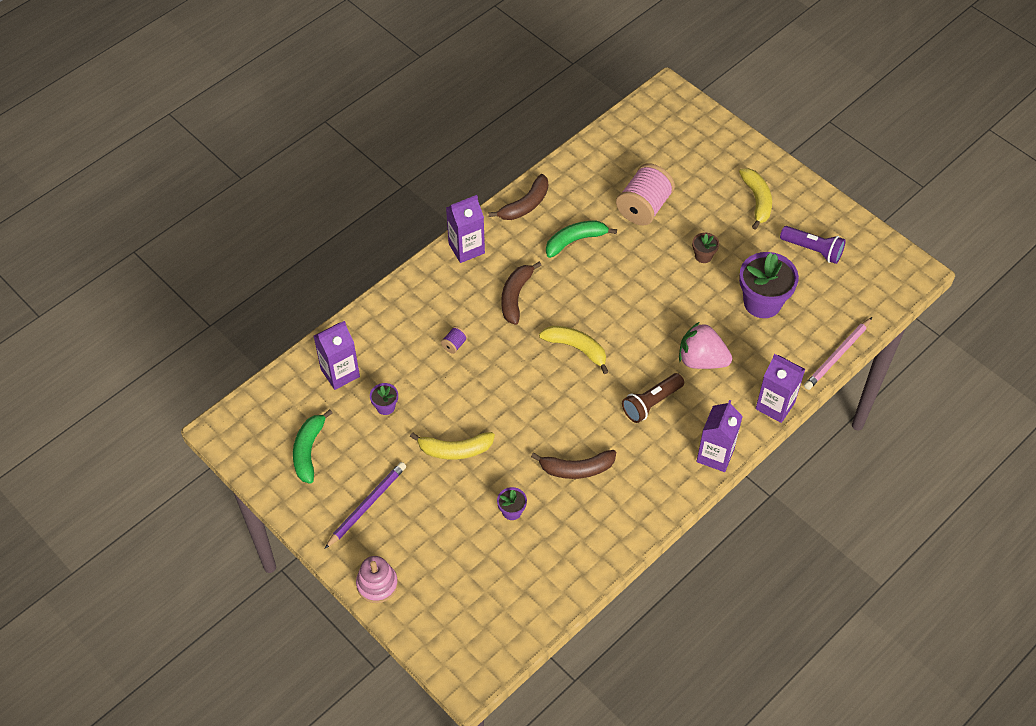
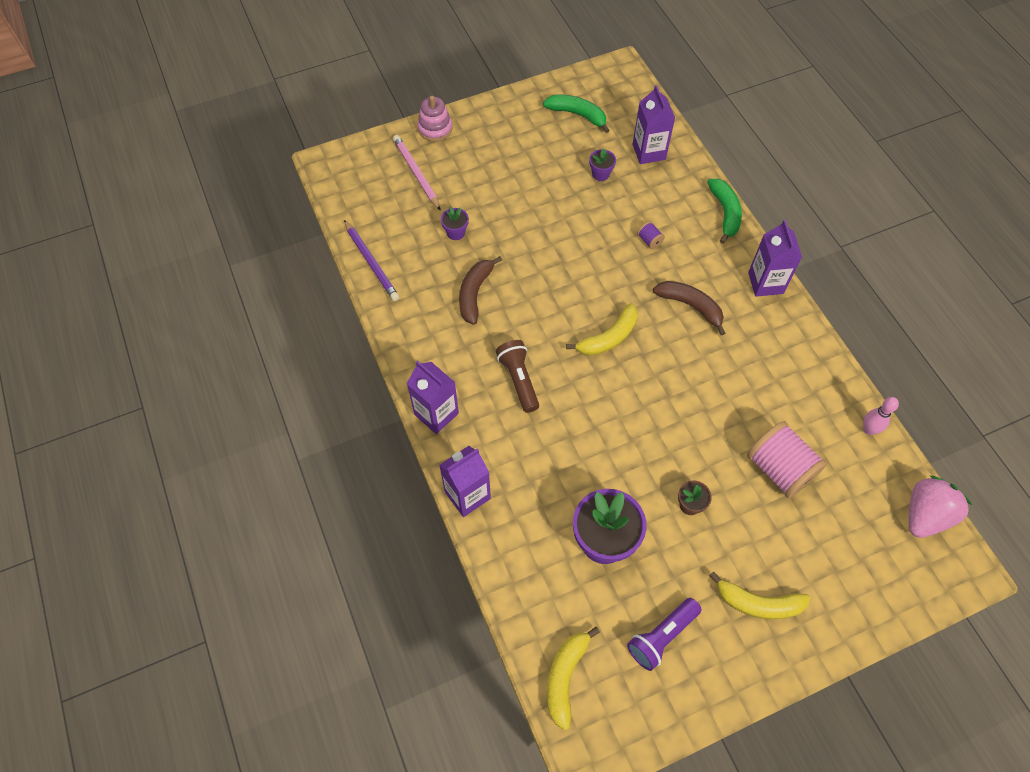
camera: 110 degrees right, 5 degrees up
(367, 505) = (508, 139): purple pencil -> purple pencil (371, 262)
(455, 450) = (535, 210): yellow banana -> yellow banana (565, 677)
(525, 205) = (812, 352): brown banana -> none
(575, 241) = (748, 383): green banana -> green banana (725, 213)
(581, 159) = (868, 430): none -> pink bowling pin
(701, 360) = (551, 446): pink strawberry -> pink strawberry (925, 515)
(837, 355) = (503, 592): pink pencil -> pink pencil (416, 173)

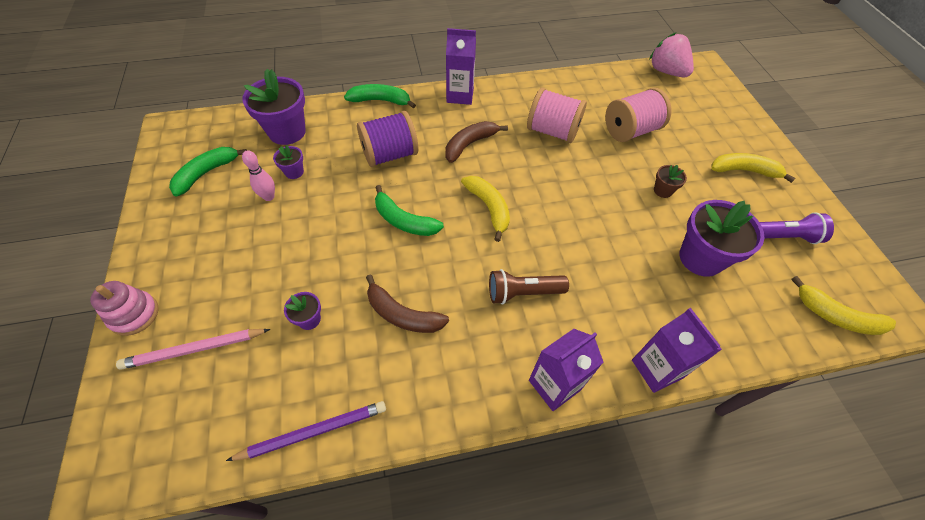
camera: 80 degrees left, 5 degrees down
(571, 272) = (404, 221): none -> green banana
(649, 152) = (287, 132): purple carton -> purple flower pot
(649, 241) = (390, 155): purple spool -> purple spool, size x2.38
(661, 636) = (783, 237): purple flashlight -> purple flashlight turned 60 degrees counterclockwise
(743, 383) = (552, 131): none -> pink spool
(758, 603) = (744, 171): yellow banana -> yellow banana turned 105 degrees counterclockwise
(868, 430) = (600, 78): pink bowling pin -> pink bowling pin (269, 197)

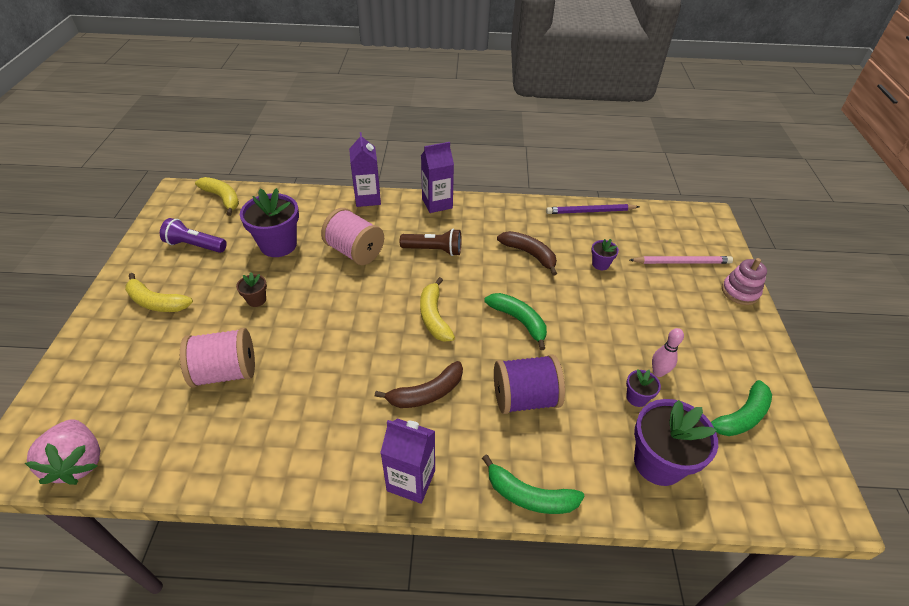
camera: 165 degrees left, 10 degrees down
(552, 131) = (319, 391): pink spool -> pink spool (355, 251)

